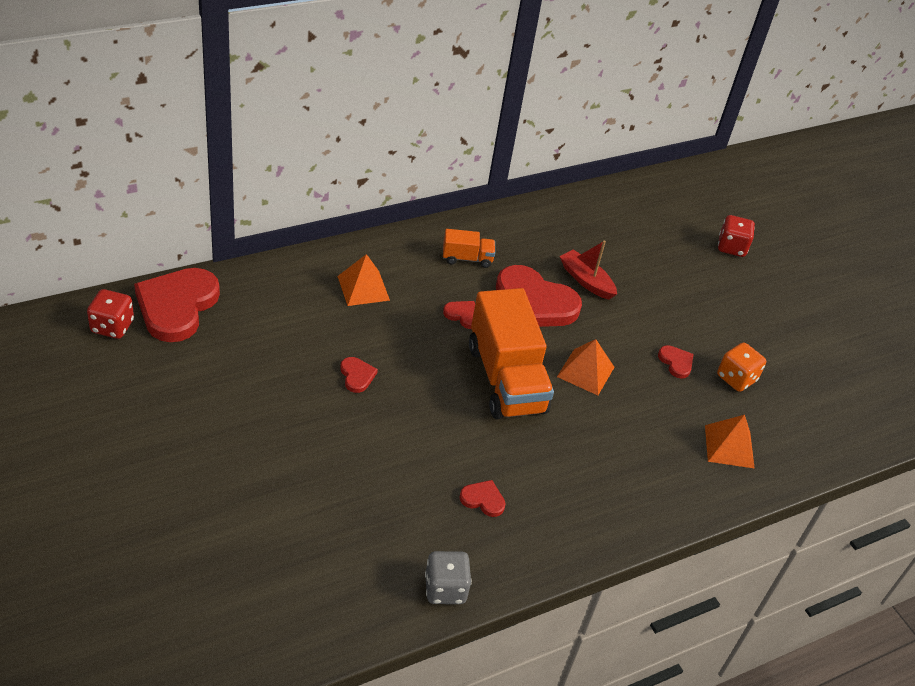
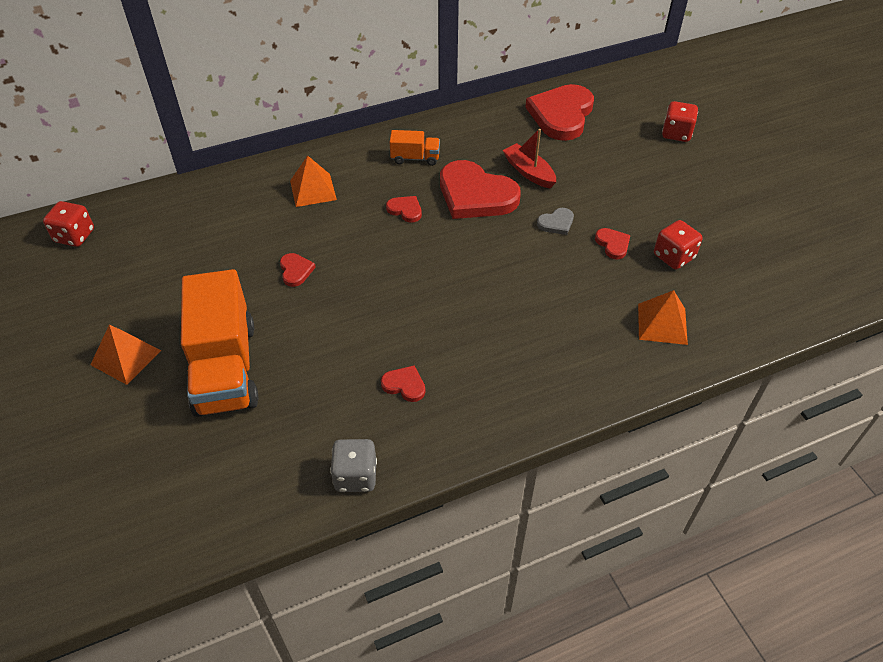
camera: 10 degrees right, 5 degrees up
(177, 306) = (137, 215): red heart -> red heart (561, 115)
(506, 379) = (440, 267): orange truck -> orange truck (225, 368)
(585, 372) = (520, 257): orange pyramid -> orange pyramid (125, 357)
(618, 337) = (556, 223): none -> grey heart
(736, 378) = (673, 257): orange dice -> red dice

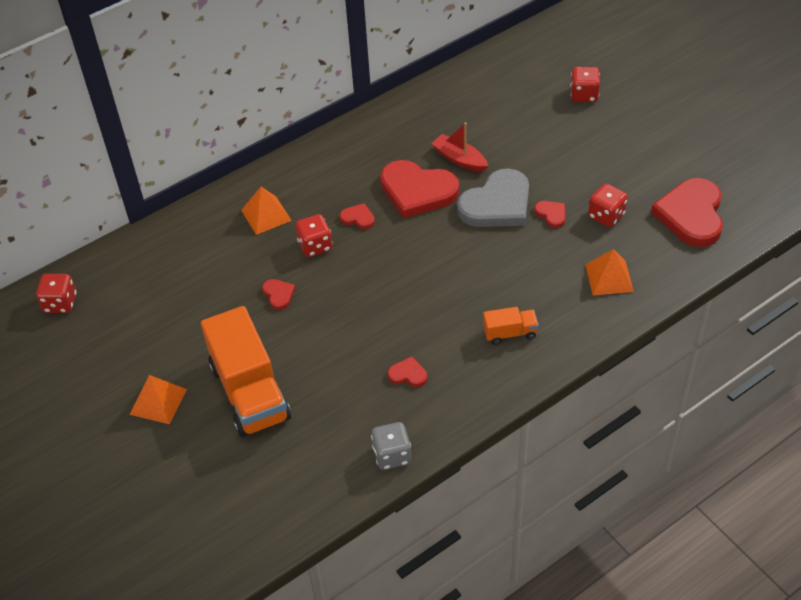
camera: 10 degrees left, 0 degrees up
(351, 229) = (315, 246): none -> red dice
(415, 158) = (350, 165): orange truck -> orange truck (510, 333)
(556, 223) = (497, 204): grey heart -> grey heart, size x2.29
(561, 115) = (474, 95): red heart -> red heart (691, 215)

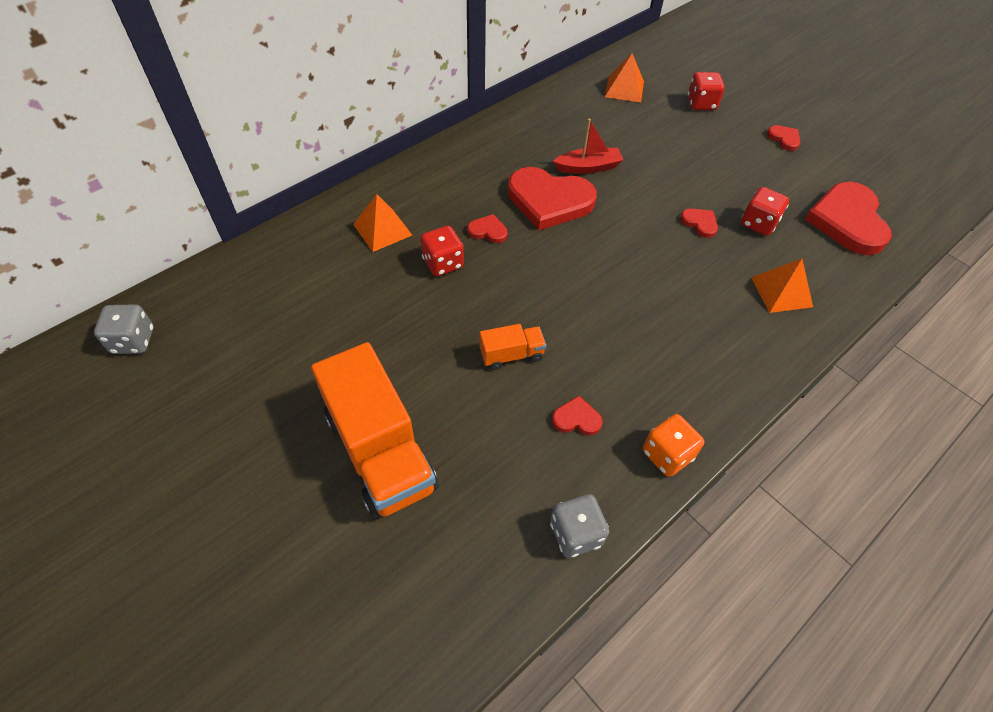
camera: 10 degrees left, 5 degrees up
(60, 303) = (133, 341): red dice -> grey dice
(158, 401) = (260, 470): orange pyramid -> orange pyramid (624, 89)
(278, 294) = (405, 322): red heart -> red heart (784, 139)
(459, 159) = (588, 167): red boat -> red boat turned 135 degrees clockwise
(476, 403) = (667, 454): none -> orange dice
(497, 204) = (638, 213): grey heart -> none
(510, 333) = (687, 361): orange truck -> orange truck (511, 355)

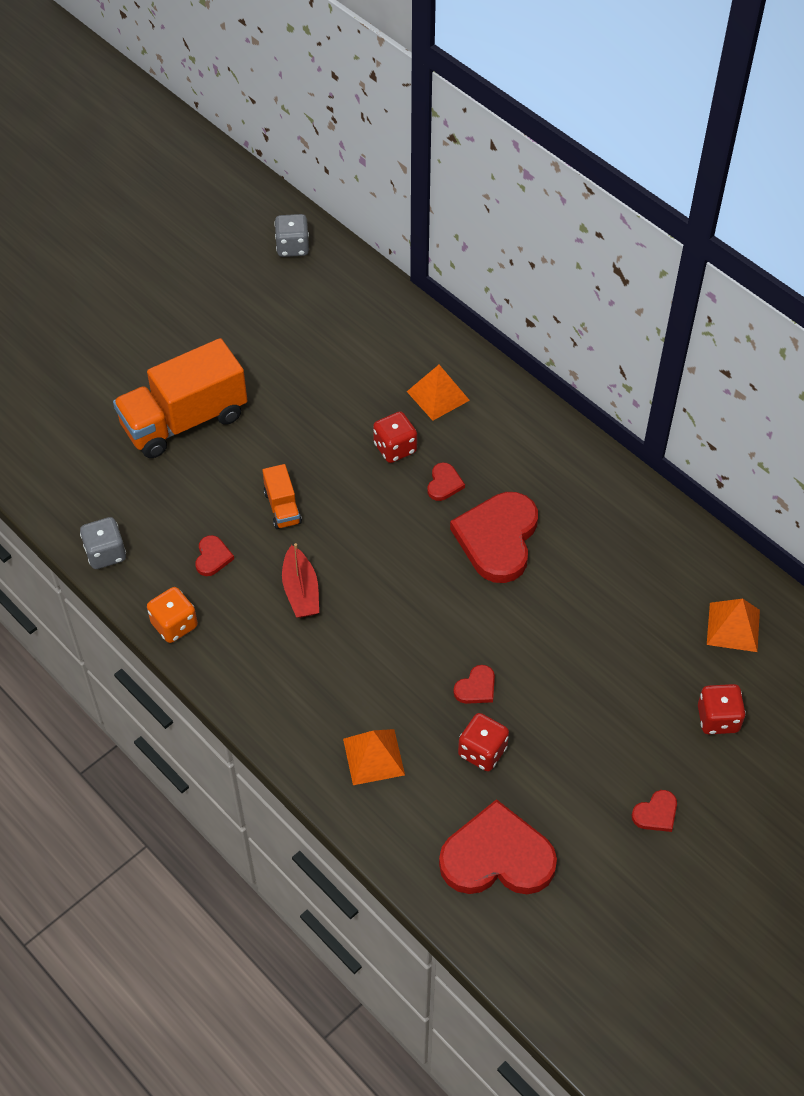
camera: 90 degrees right, 0 degrees up
(588, 167) = (562, 578): red boat -> red boat (301, 591)

